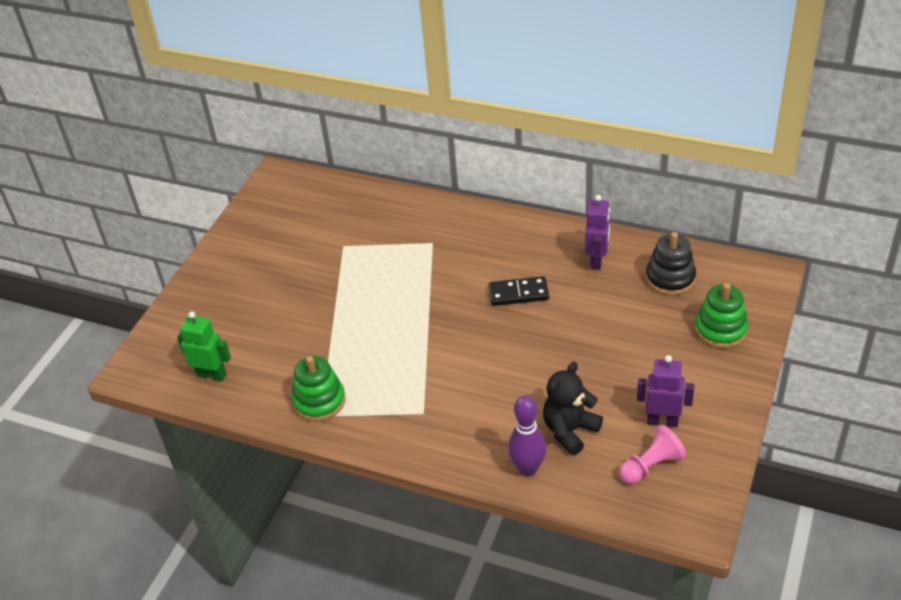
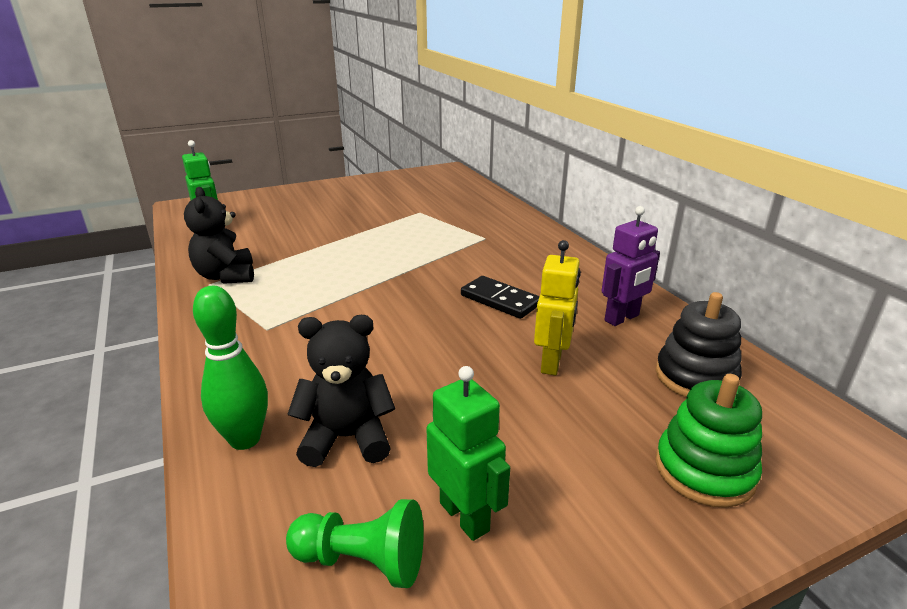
camera: 40 degrees right, 15 degrees down
(319, 401) = (226, 276): green stacking toy -> black teddy bear
(527, 469) = (245, 439): purple bowling pin -> green bowling pin
(600, 318) = (552, 363): none -> yellow robot
(651, 466) = (362, 561): pink pawn -> green pawn
(662, 421) = (465, 516): purple robot -> green robot

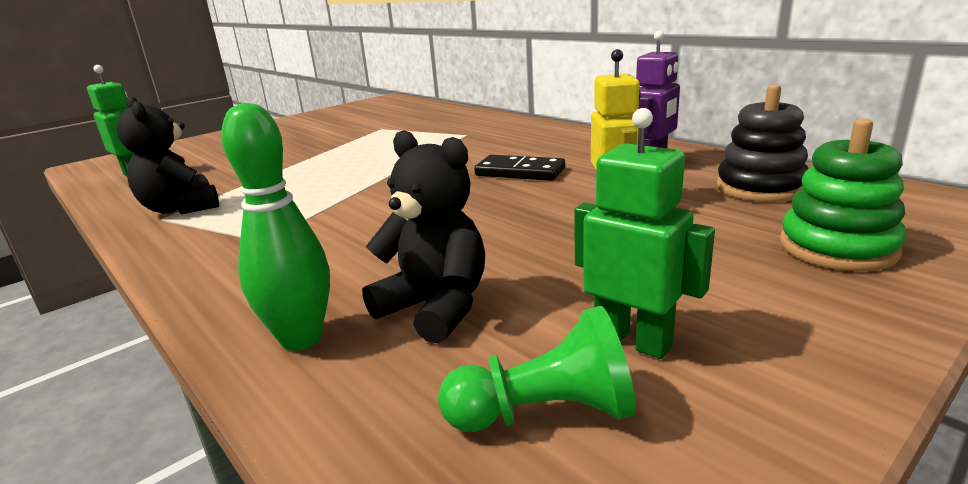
camera: 15 degrees left, 5 degrees down
(347, 438) = (435, 308): black teddy bear -> black teddy bear turned 60 degrees clockwise

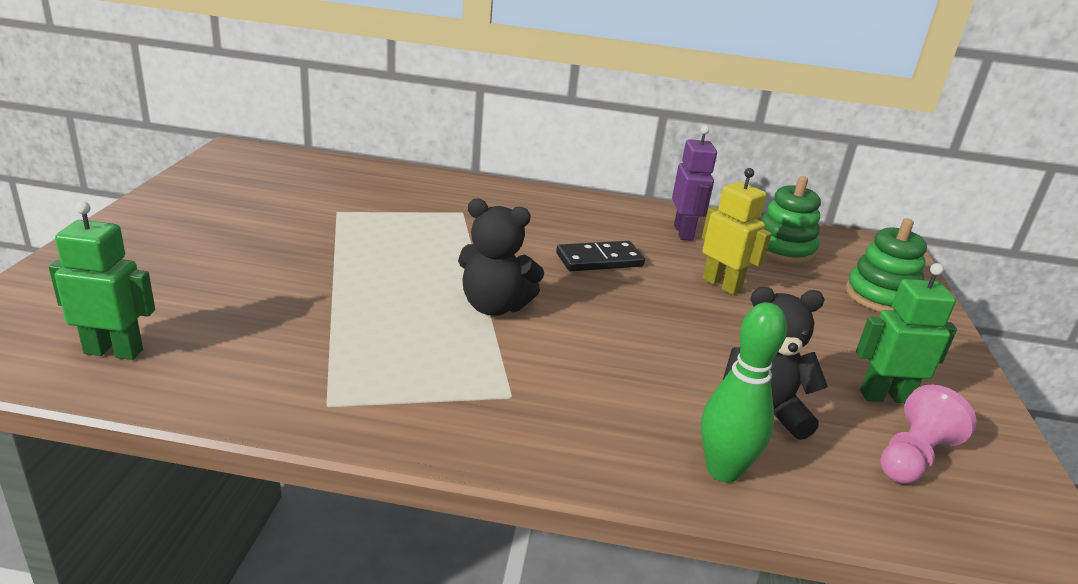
camera: 45 degrees left, 5 degrees up
(181, 208) = (322, 384): black teddy bear -> black teddy bear (494, 306)
(545, 413) = (913, 457): green pawn -> pink pawn
(760, 187) = (783, 249): black stacking toy -> green stacking toy

